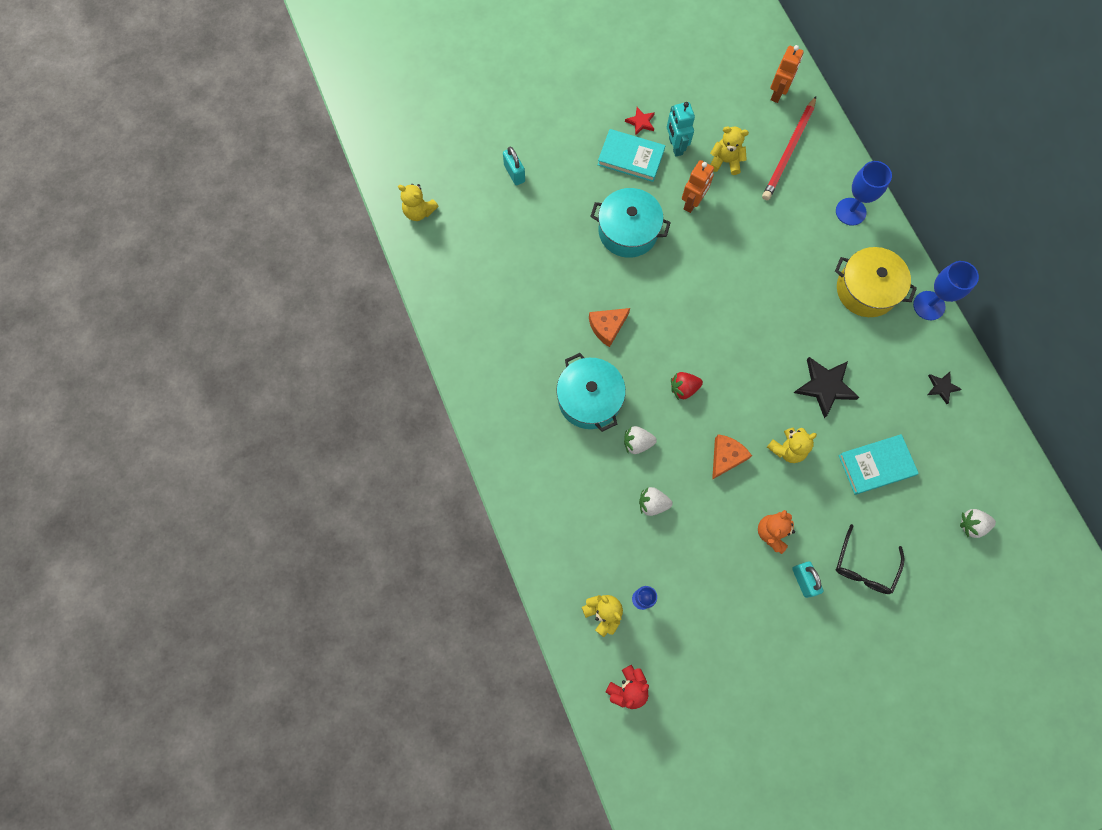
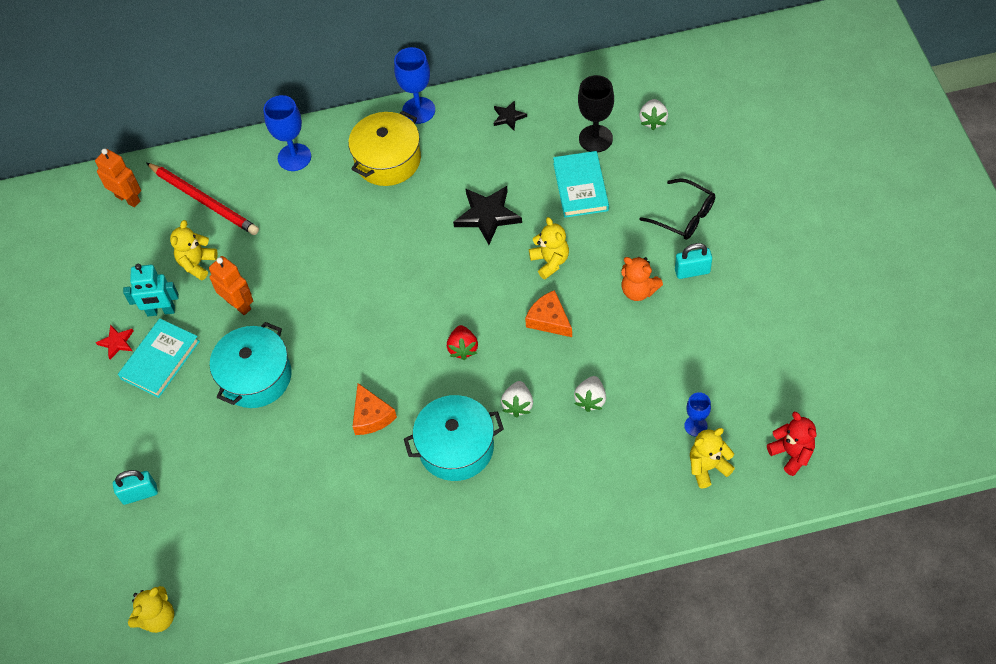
camera: 75 degrees left, 15 degrees down
(936, 472) = (595, 138): none -> black goblet

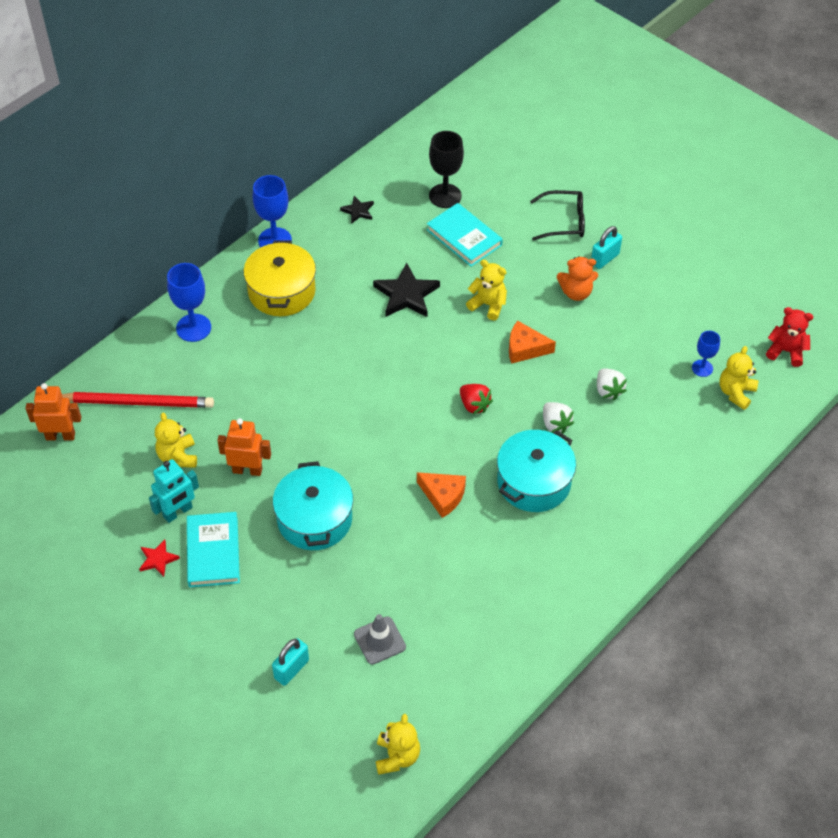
camera: 40 degrees left, 5 degrees down
(222, 511) = (379, 640): none -> grey traffic cone
(653, 120) = (479, 162): white strawberry -> none

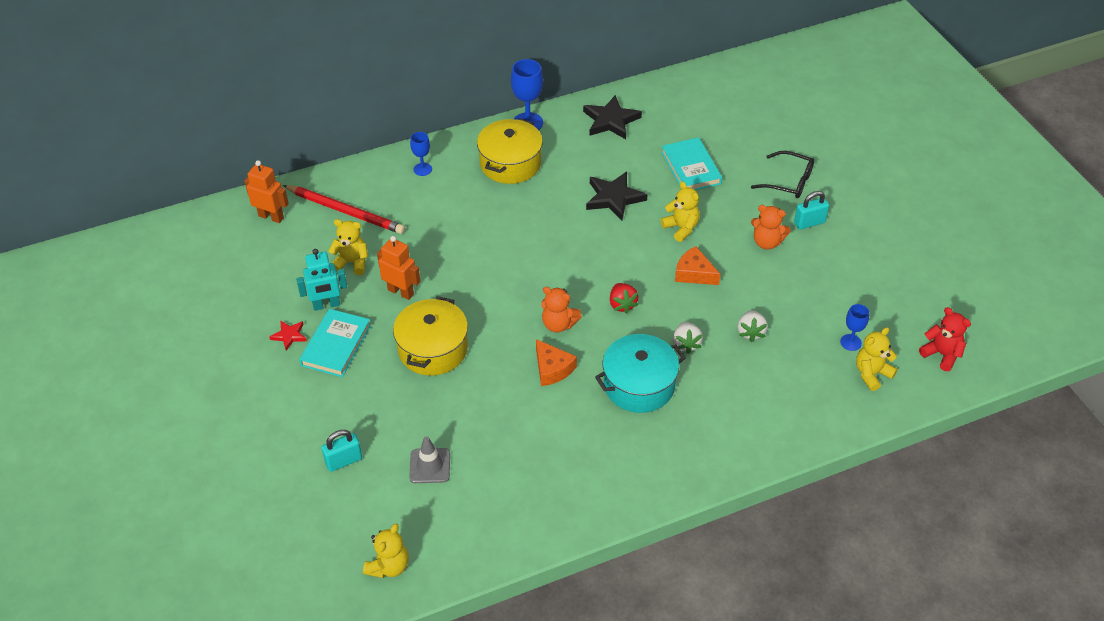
camera: 25 degrees right, 5 degrees down
(178, 456) = (352, 263): yellow teddy bear -> yellow teddy bear turned 90 degrees clockwise
(193, 328) = (422, 169): blue goblet -> blue goblet, size x0.59
(314, 519) = (433, 349): turquoise pot -> yellow pot
(358, 211) = (610, 121): black star -> black star, size x1.86
(424, 448) = (558, 324): none -> orange teddy bear
(445, 196) = (693, 130): black goblet -> none

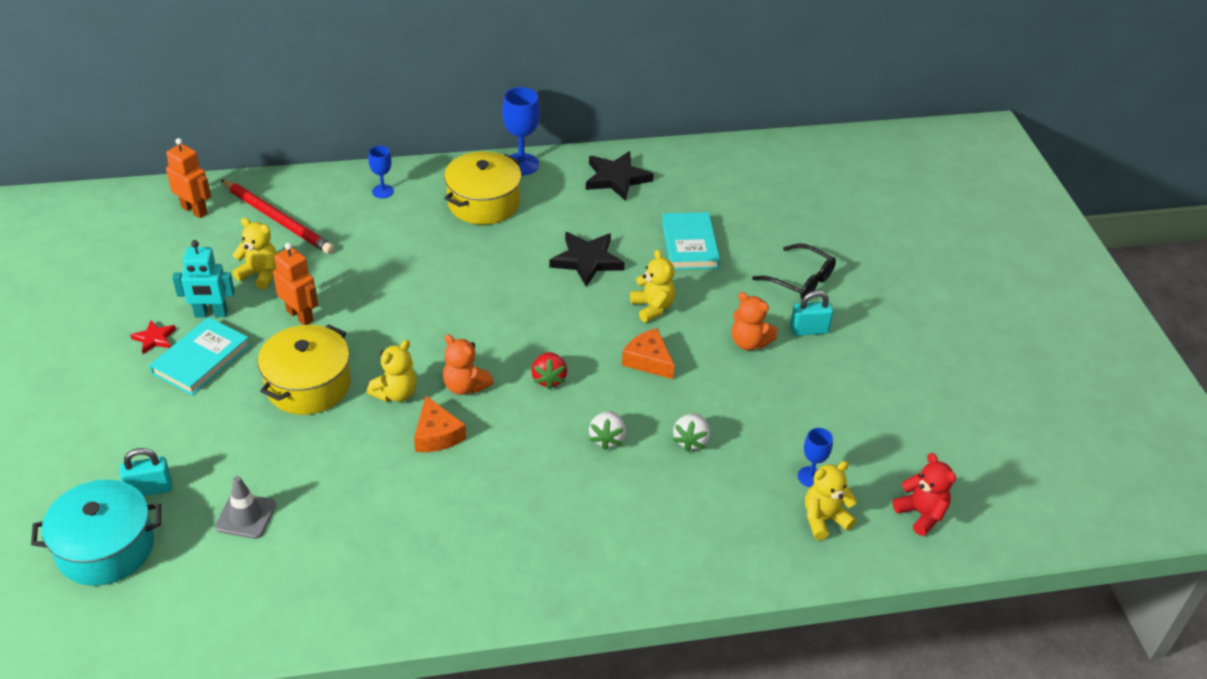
camera: 10 degrees right, 5 degrees down
(389, 566) = (145, 623): yellow teddy bear -> yellow teddy bear (396, 393)
(639, 385) = (532, 474): turquoise pot -> turquoise pot (106, 548)

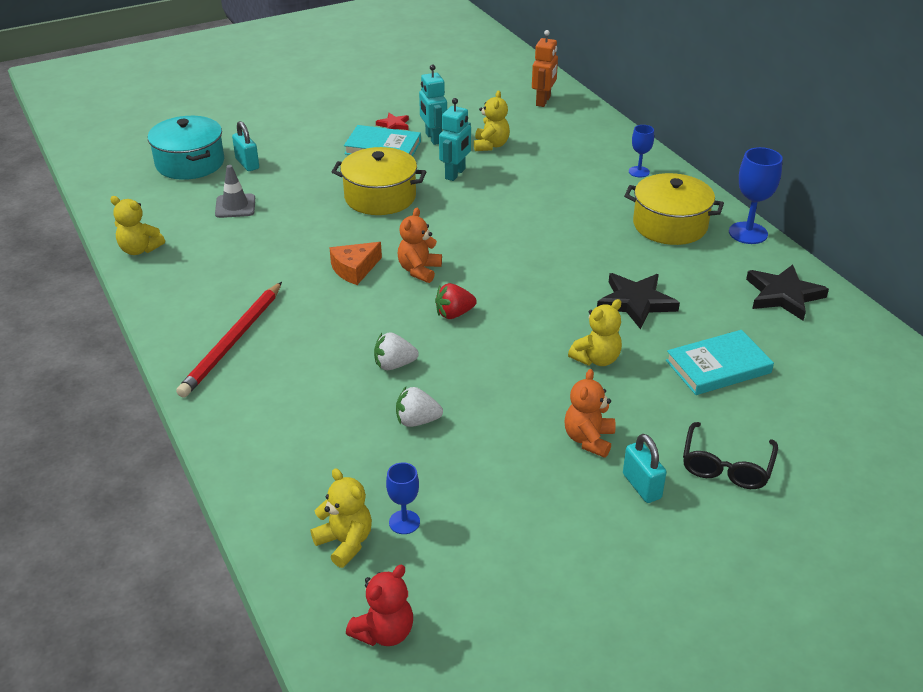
camera: 75 degrees right, 5 degrees down
(278, 219) = (561, 136): red pencil -> red pencil (233, 342)
(300, 316) = (455, 174): orange robot -> turquoise robot
(396, 393) = (392, 238): yellow teddy bear -> yellow teddy bear (139, 249)
(648, 360) = (515, 371): orange cheese -> none

